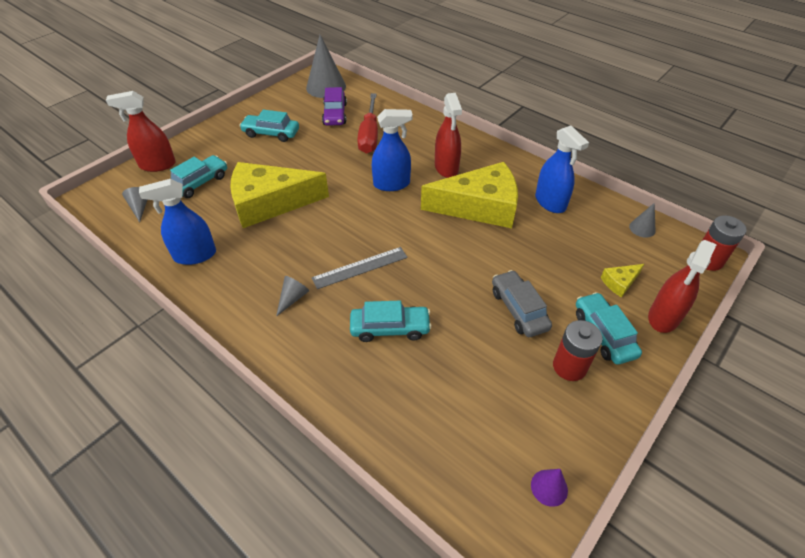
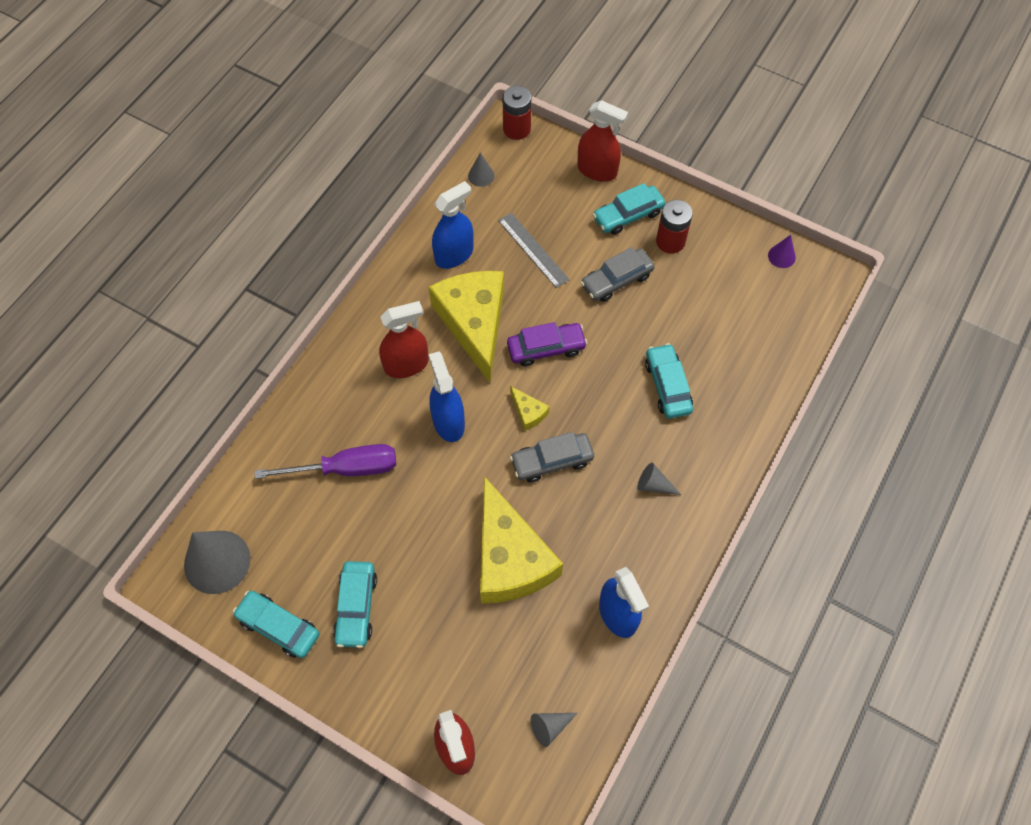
camera: 100 degrees left, 15 degrees up
(199, 183) = (486, 667): turquoise car -> turquoise car (279, 627)
(335, 114) = (296, 528): purple car -> purple car (546, 348)
(339, 236) = (552, 461): none -> grey car
(360, 267) = (595, 429): grey ruler -> grey ruler (533, 250)
(369, 135) = (345, 469): red screwdriver -> purple screwdriver
(619, 282) = (562, 199): yellow cheese -> yellow cheese (528, 412)

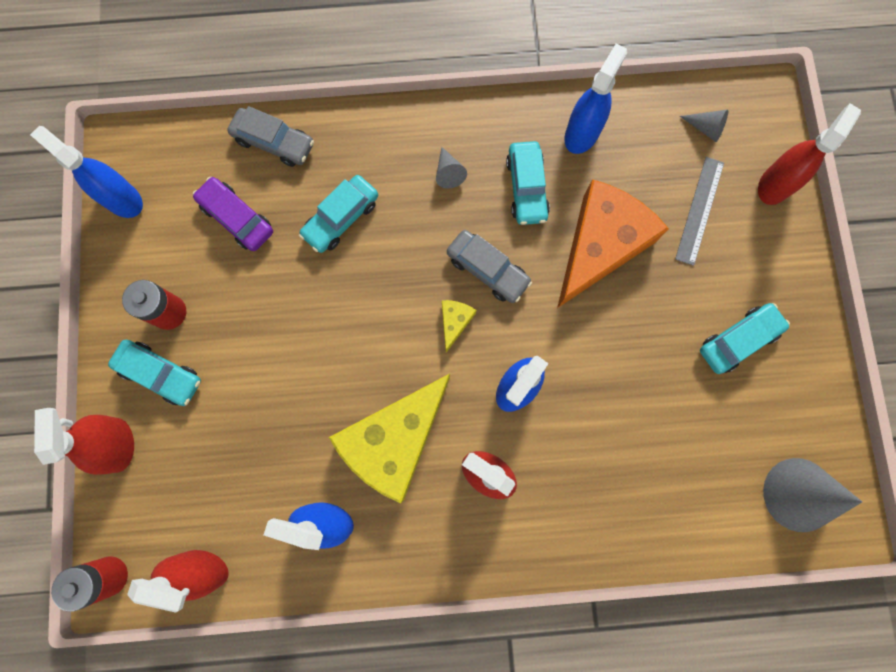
camera: 125 degrees left, 15 degrees up
(279, 627) = (805, 392): turquoise car -> turquoise car (526, 188)
(345, 469) = (630, 448): purple screwdriver -> none
(481, 175) = (202, 569): grey cone -> red spray bottle
(510, 558) = (600, 246): yellow cheese -> orange cheese
(533, 250) = (267, 442): grey ruler -> grey ruler (699, 210)
(546, 348) = (375, 351): purple car -> purple car (237, 218)
(616, 280) = (251, 335): grey car -> grey car (274, 142)
(781, 256) = (122, 199): purple cone -> blue spray bottle

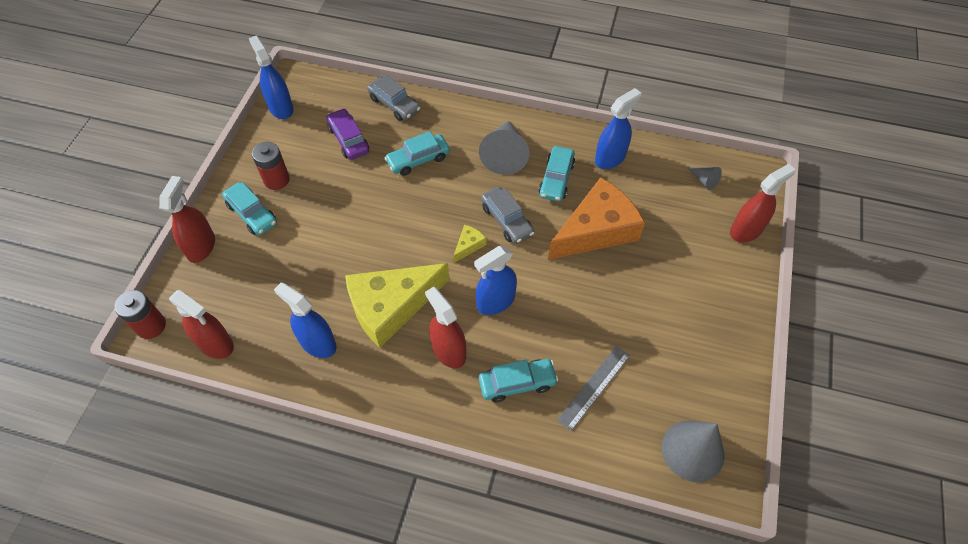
camera: 20 degrees right, 20 degrees down
(448, 173) = (504, 154): grey cone -> grey cone, size x2.08
(699, 210) = (680, 230): grey ruler -> grey ruler (594, 387)
(738, 340) = (680, 324): turquoise car -> turquoise car (517, 383)

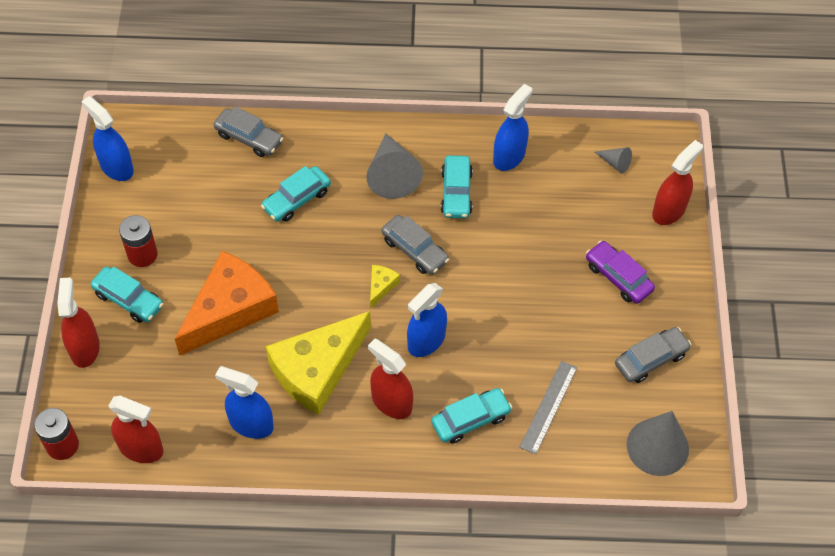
camera: 15 degrees left, 0 degrees up
(349, 139) = (209, 191): purple car -> purple car (618, 277)
(596, 230) = (513, 242): orange cheese -> orange cheese (230, 310)
(703, 363) = (651, 359): none -> grey car

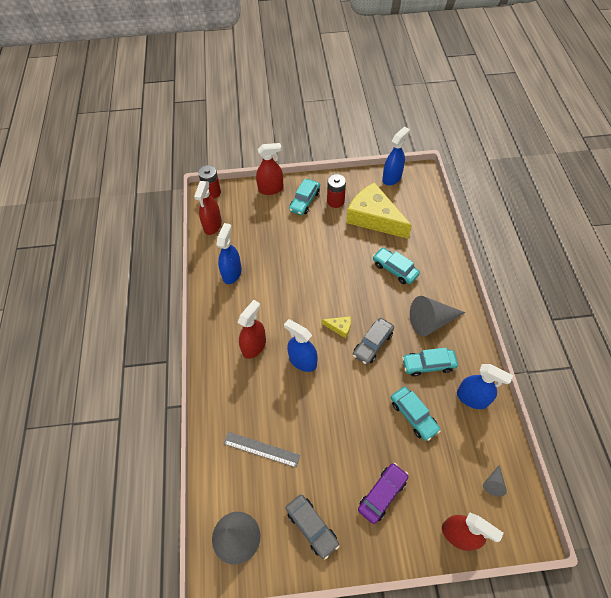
camera: 85 degrees right, 0 degrees up
(230, 310) = (306, 249): orange cheese -> none
(249, 138) = (434, 236): grey car -> none
(317, 369) = (272, 301): yellow cheese -> yellow cheese (374, 218)
(470, 420) = (246, 397): turquoise car -> turquoise car (413, 415)

